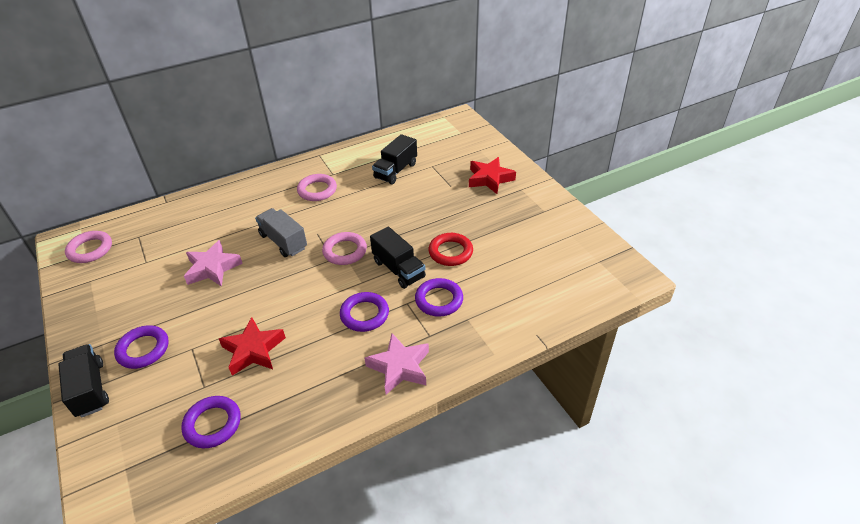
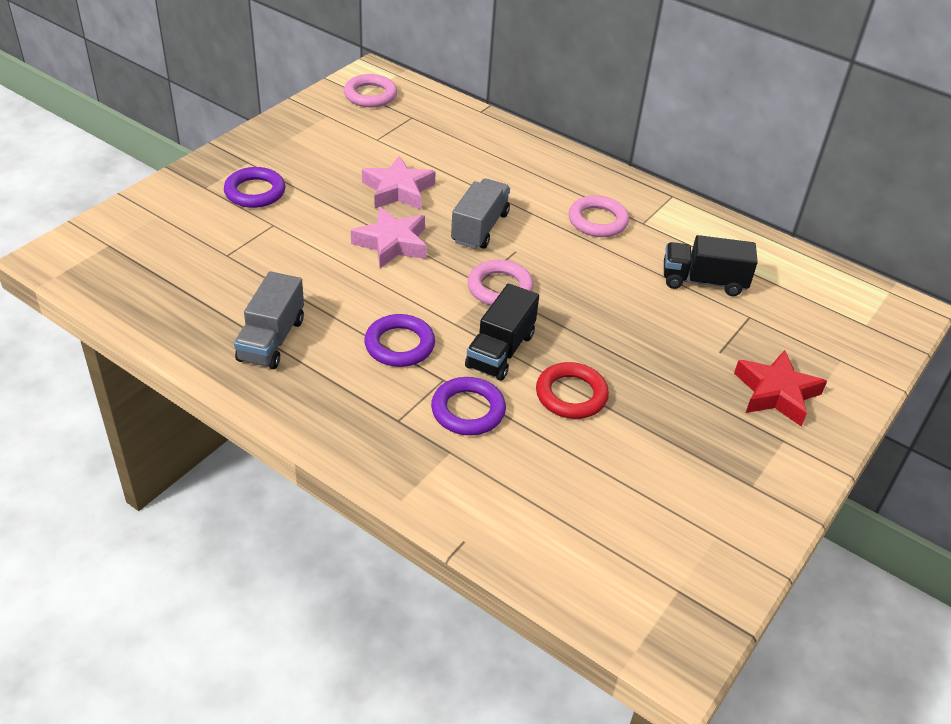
camera: 60 degrees right, 0 degrees up
(90, 389) = (190, 181): black truck -> none
(212, 424) = (182, 281): purple ring -> none
(253, 350) = (293, 271): red star -> none
(316, 382) = (271, 340): none -> grey truck
(399, 367) = (330, 407): pink star -> pink star (392, 243)

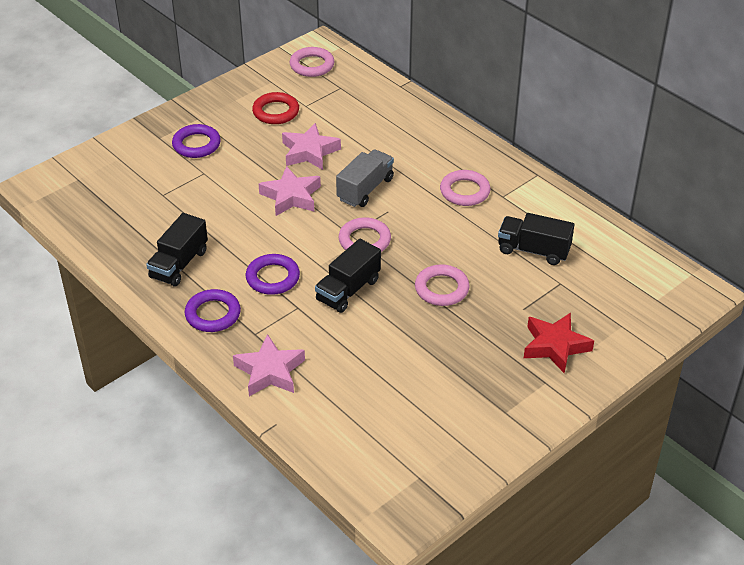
camera: 15 degrees right, 0 degrees up
(271, 340) = (179, 264): grey truck -> black truck
(433, 469) = (270, 371): none -> pink star
(468, 410) = (308, 332): purple ring -> purple ring (213, 314)
(571, 395) = (391, 329): red ring -> red ring (276, 112)
(614, 337) = (441, 289): none -> pink ring

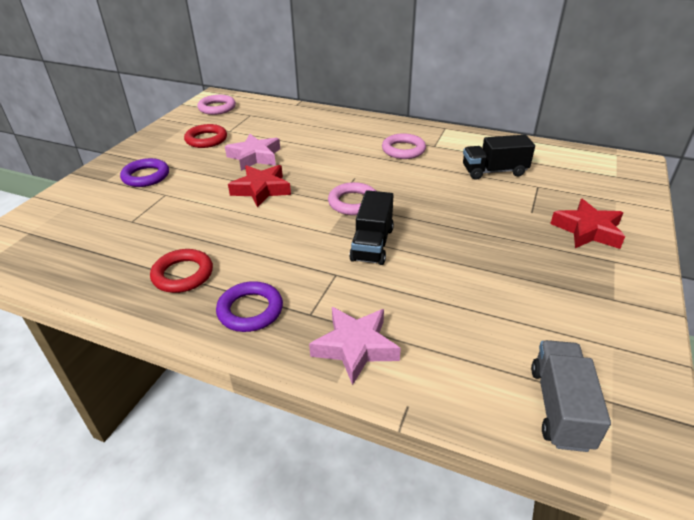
camera: 25 degrees left, 5 degrees down
(179, 264) = (183, 274): black truck -> red ring
(273, 278) = (291, 256): purple ring -> none
(291, 196) = (261, 190): pink star -> red star
(365, 189) = (323, 168): grey truck -> grey truck (560, 407)
(441, 289) = (452, 218): pink ring -> none

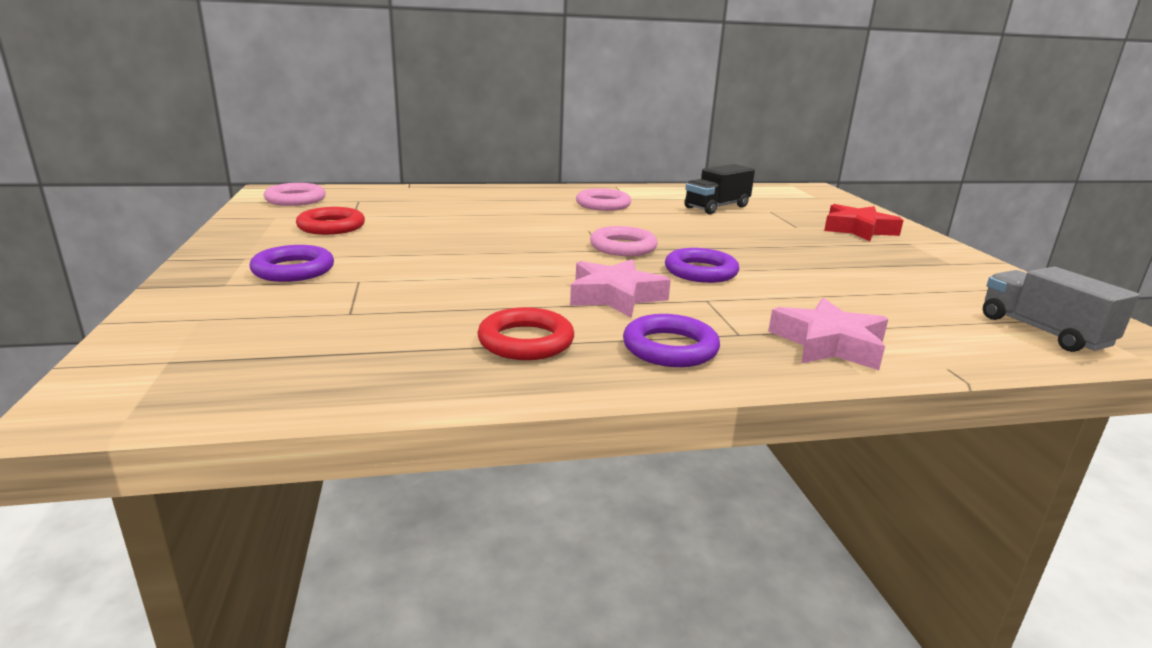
camera: 35 degrees left, 15 degrees down
(255, 157) = (433, 231): pink star -> pink star (615, 296)
(261, 190) = (494, 255): red star -> none
(372, 244) = (700, 271): black truck -> purple ring

